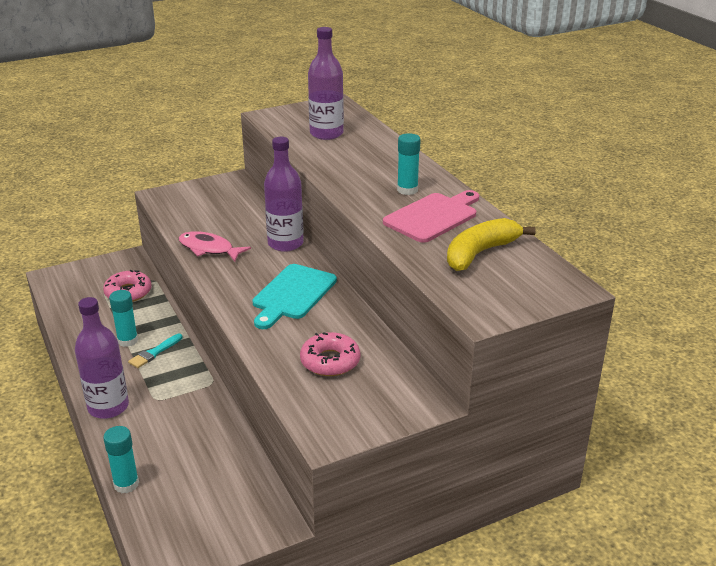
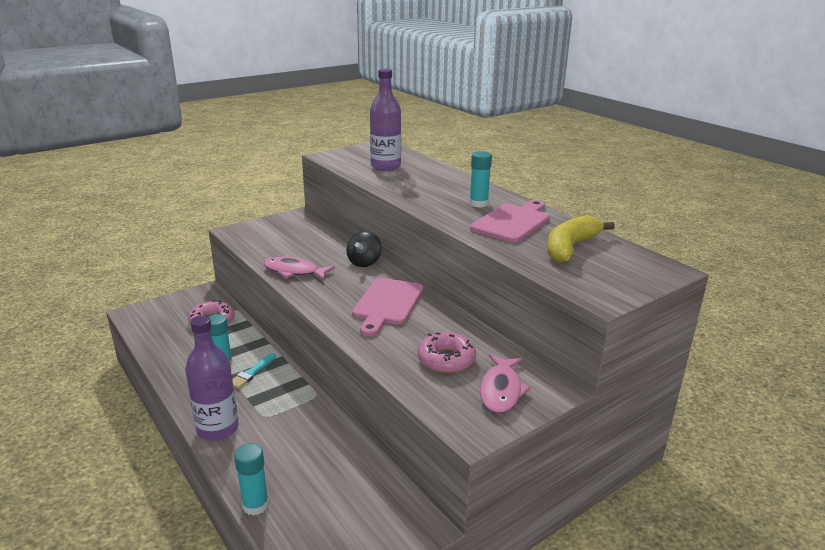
camera: 10 degrees left, 5 degrees down
(285, 243) = (364, 262): purple bottle -> black spinning top
(292, 294) = (387, 304): turquoise cutting board -> pink cutting board
(372, 399) = (501, 390): none -> pink fish

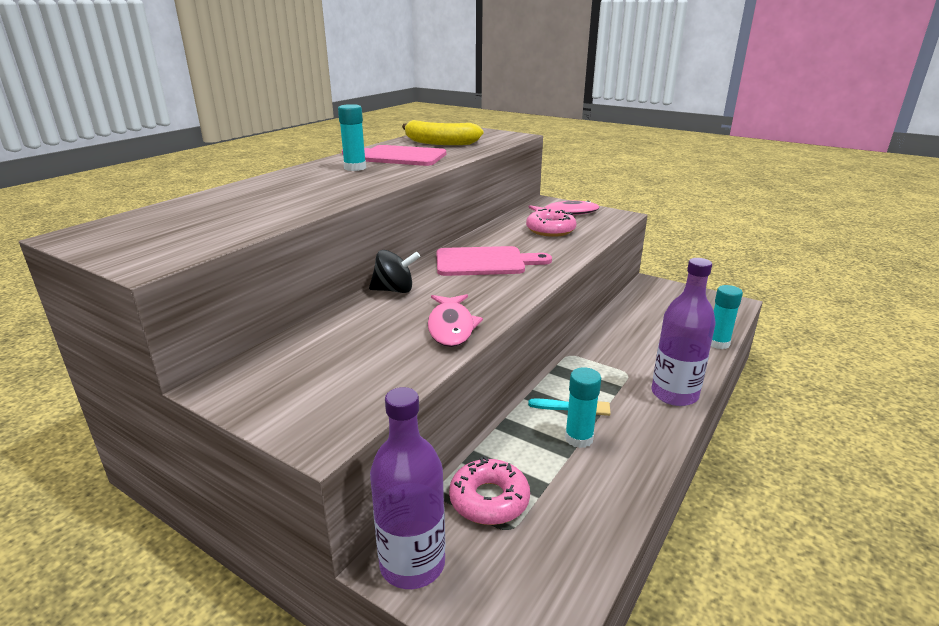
camera: 110 degrees left, 0 degrees up
(385, 166) = (218, 216): purple bottle -> purple bottle (412, 564)

